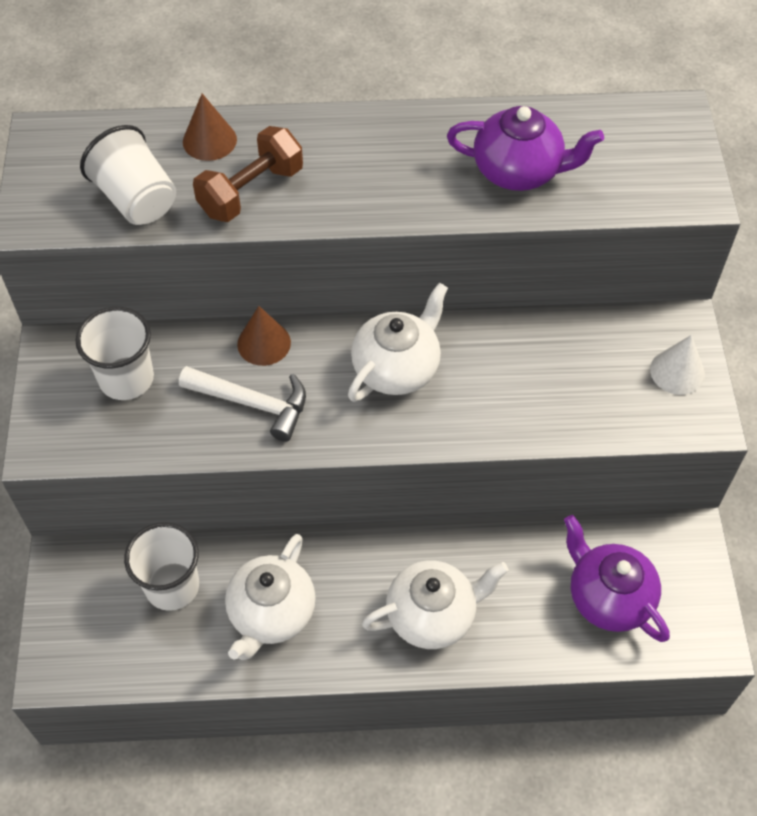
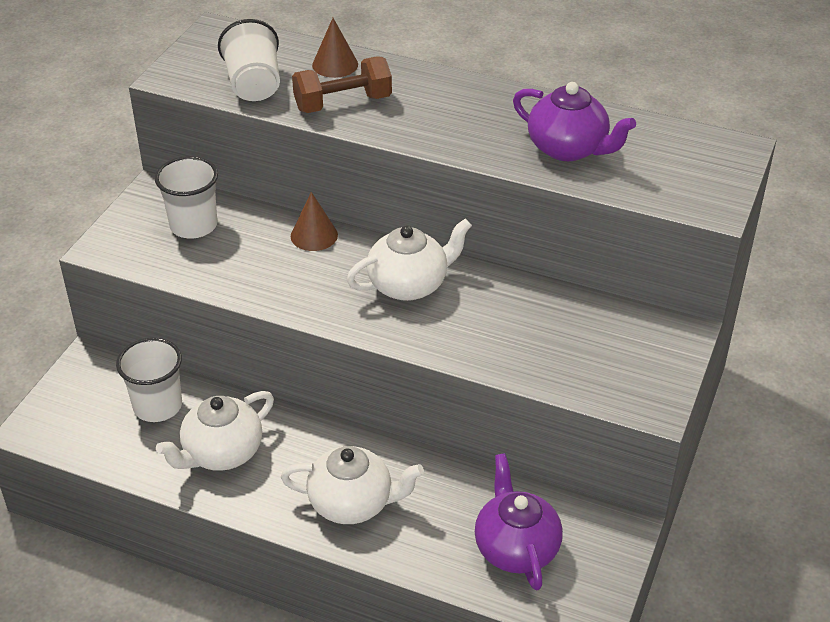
camera: 25 degrees right, 15 degrees down
(253, 404) = (277, 271): white hammer -> none
(677, 371) = (653, 364): white cone -> none

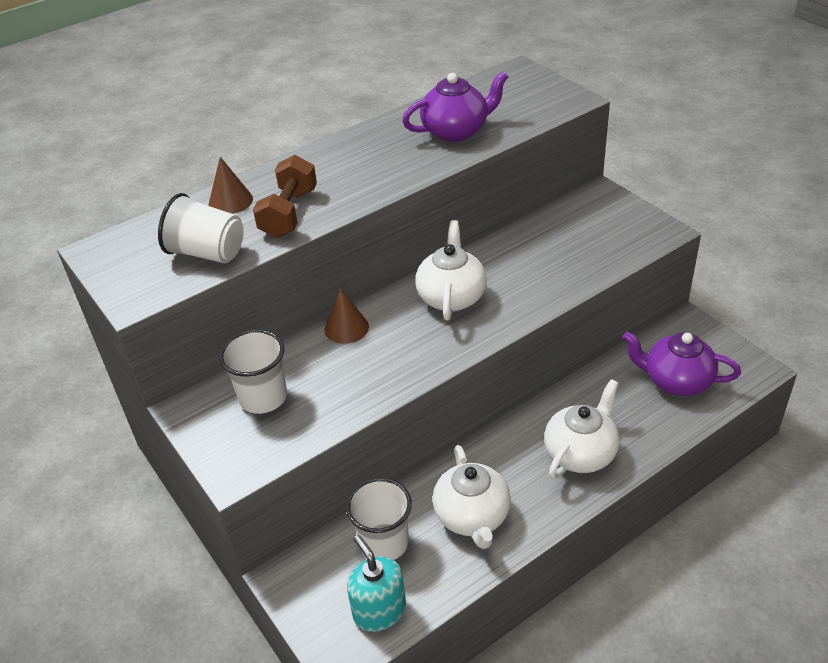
camera: 55 degrees left, 0 degrees up
(86, 434) = (379, 610): none -> turquoise soap dispenser

